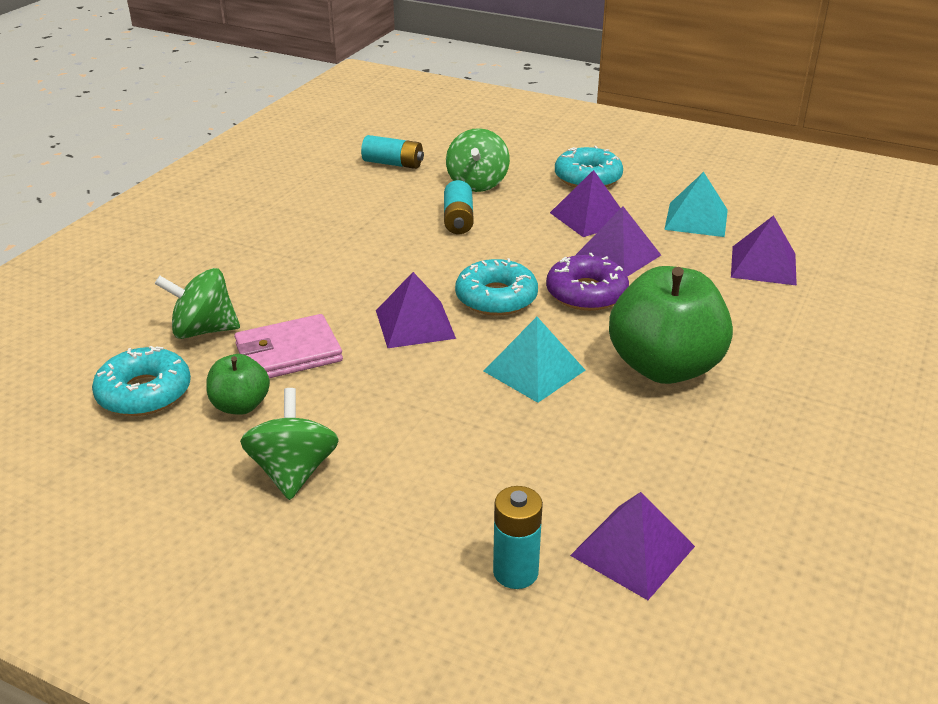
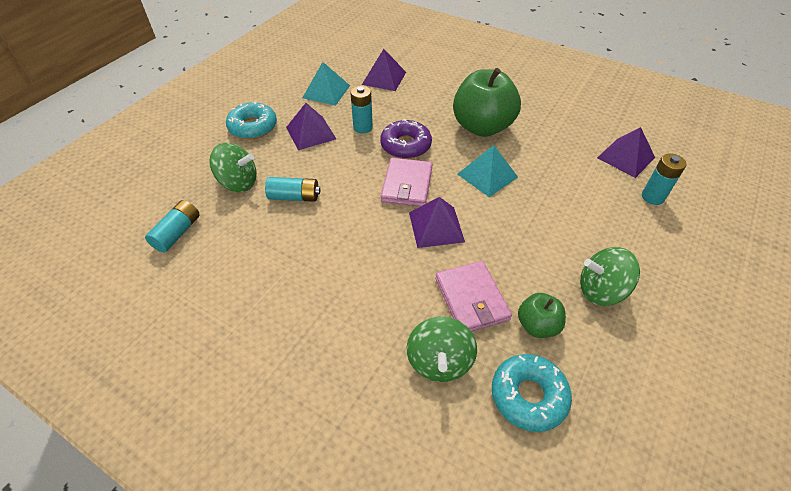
camera: 85 degrees left, 15 degrees up
(496, 298) = (407, 185): turquoise donut -> pink wallet
(618, 255) = (363, 127): purple pyramid -> turquoise battery

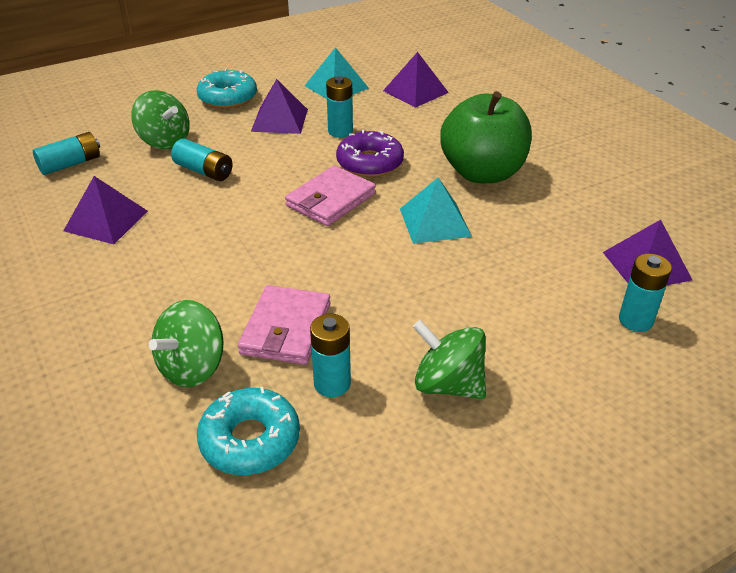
camera: 30 degrees right, 10 degrees down
(436, 226) = (320, 249): purple pyramid -> purple pyramid (106, 220)
(537, 325) = (332, 383): green apple -> turquoise battery

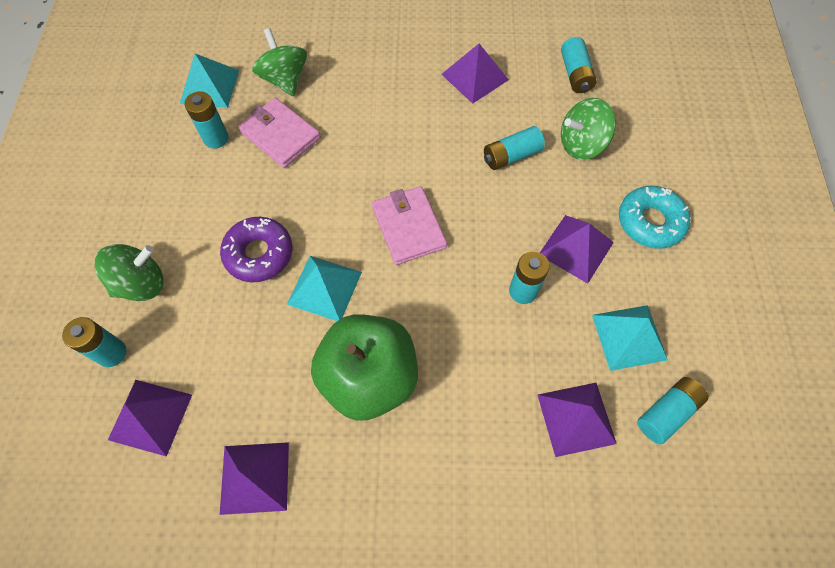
camera: 120 degrees right, 25 degrees up
(250, 440) = (209, 86): turquoise donut -> turquoise pyramid
(370, 163) = (448, 287): purple donut -> purple donut (259, 254)
(377, 66) = (667, 412): none -> turquoise battery
(448, 384) = (164, 196): green spinning top -> green spinning top (141, 284)
(611, 194) = (254, 477): none -> purple pyramid

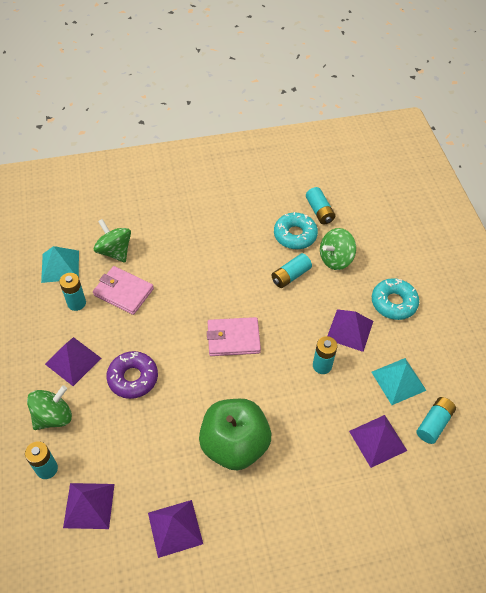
camera: 15 degrees left, 10 degrees down
(324, 288) = (186, 391): turquoise pyramid -> none
(408, 227) = (233, 338): pink wallet -> pink wallet turned 60 degrees counterclockwise
(475, 77) = (251, 225): purple pyramid -> purple pyramid (73, 361)
(532, 101) = (295, 235): none -> turquoise donut

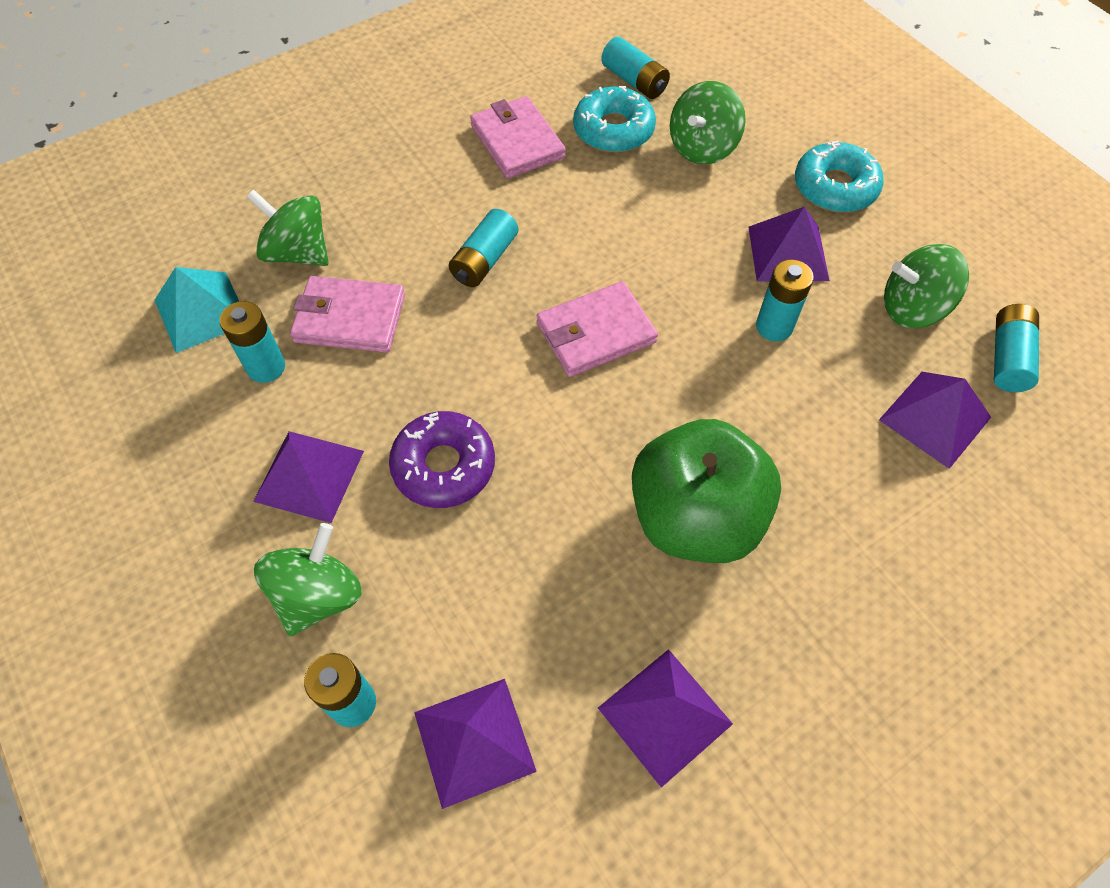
camera: 20 degrees left, 5 degrees up
(244, 226) = (517, 142): none -> pink wallet
(290, 276) = (641, 197): turquoise battery -> turquoise battery (484, 260)
(398, 381) = (912, 308): turquoise pyramid -> green spinning top

